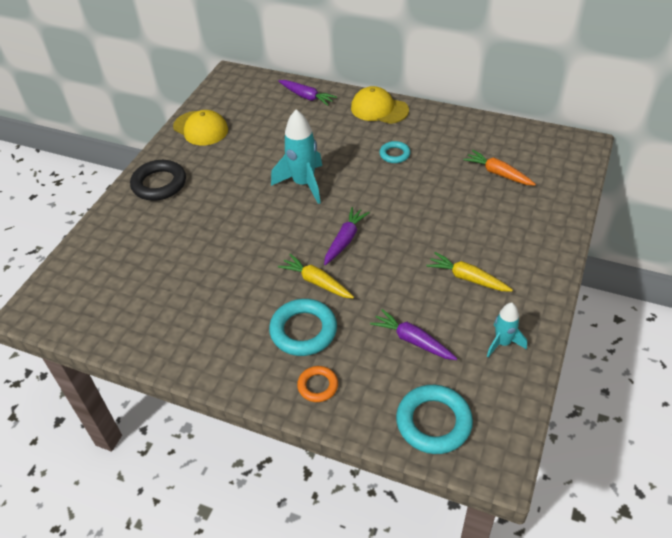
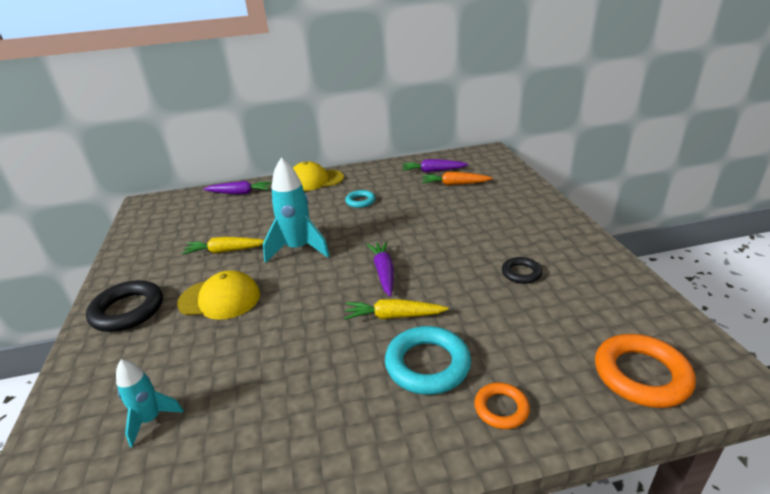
camera: 35 degrees left, 15 degrees down
(201, 128) = (144, 248): yellow cap -> yellow cap (220, 299)
(412, 340) = (535, 318): purple carrot -> purple carrot (432, 171)
(433, 422) = (641, 375): turquoise ring -> orange ring
(447, 297) = (521, 273): none -> black ring
(467, 278) = (518, 253): yellow carrot -> yellow carrot (225, 251)
(502, 343) = (604, 283): turquoise rocket -> turquoise rocket (151, 419)

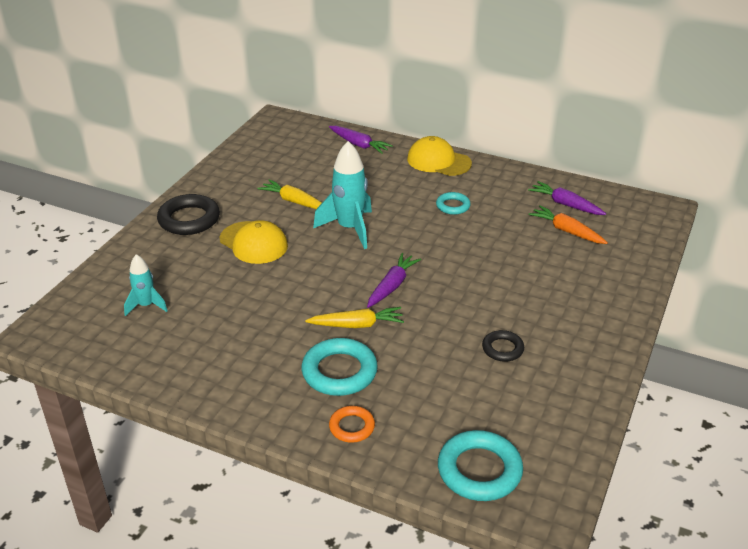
camera: 35 degrees right, 5 degrees up
(393, 316) = (357, 325): yellow carrot -> yellow carrot turned 135 degrees clockwise
(641, 375) = (479, 470): orange ring -> turquoise ring

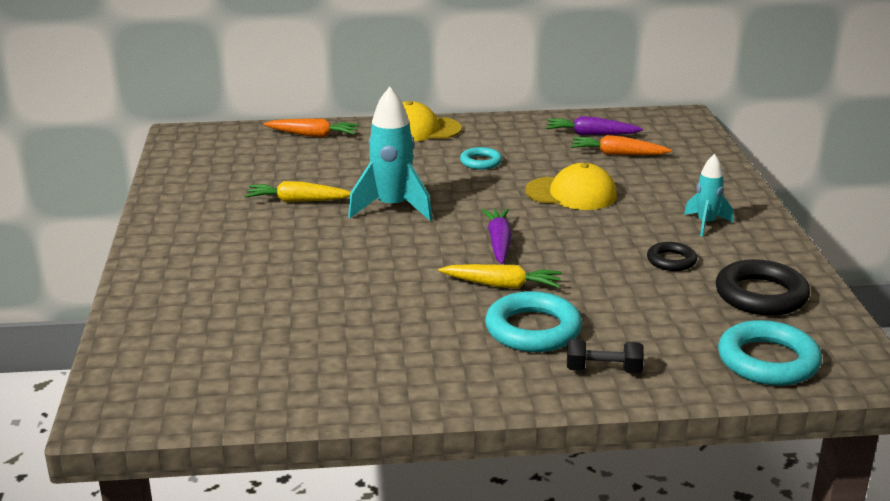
camera: 30 degrees left, 10 degrees down
(146, 305) = (229, 342): turquoise rocket -> turquoise rocket (706, 224)
(189, 219) = (184, 249): black ring -> black ring (761, 295)
(253, 243) = (294, 249): yellow cap -> yellow cap (571, 194)
(352, 427) = (603, 370): orange ring -> black dumbbell
(357, 325) = (502, 285): yellow carrot -> yellow carrot turned 45 degrees clockwise
(359, 145) = (313, 135): purple carrot -> orange carrot

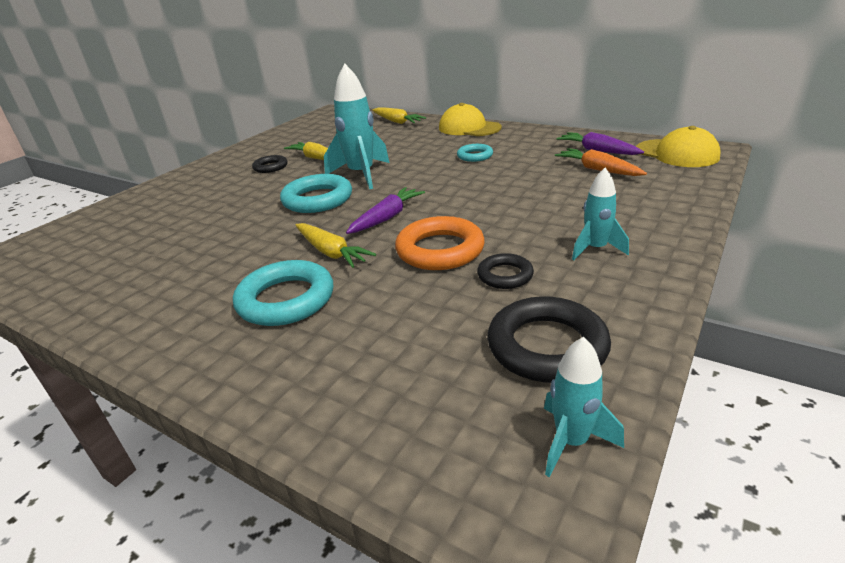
camera: 40 degrees right, 5 degrees up
(256, 223) = (270, 167): none -> black ring
(313, 135) = (397, 122): orange carrot -> yellow carrot
(571, 194) = (507, 193): yellow cap -> yellow cap (676, 153)
(593, 256) = (440, 250): none -> orange ring
(603, 370) = (268, 365): black dumbbell -> none
(768, 361) = (435, 436): turquoise ring -> turquoise ring (317, 199)
(836, 335) = (571, 442): none -> turquoise rocket

